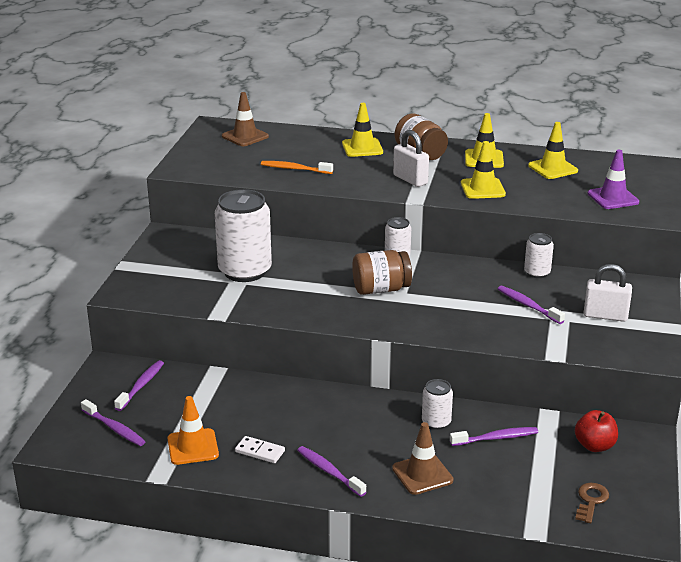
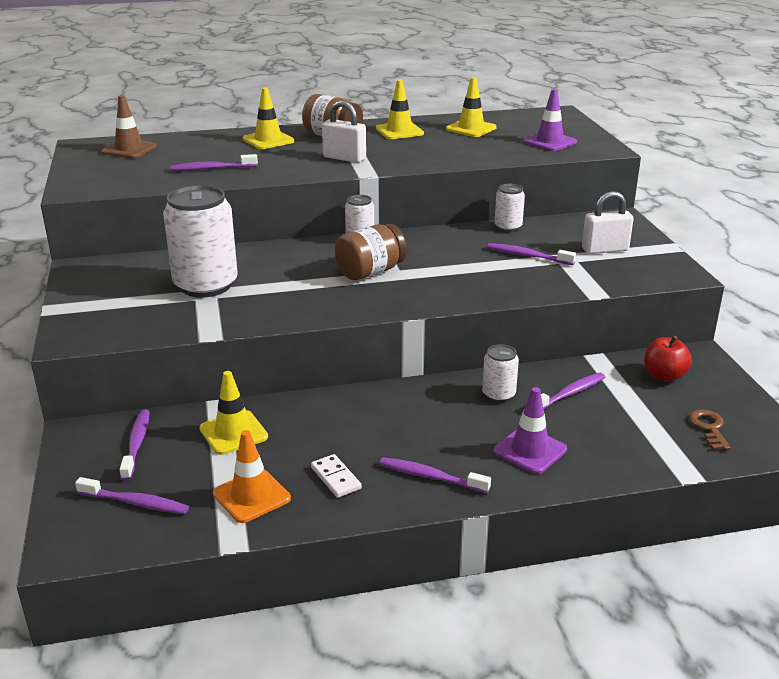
camera: 25 degrees left, 0 degrees up
(260, 451) = (335, 478): white domino -> white domino turned 60 degrees clockwise
(294, 169) = (212, 168): orange toothbrush -> purple toothbrush
(422, 474) = (530, 450): brown traffic cone -> purple traffic cone
(482, 189) = (423, 154): yellow traffic cone -> yellow traffic cone (233, 433)

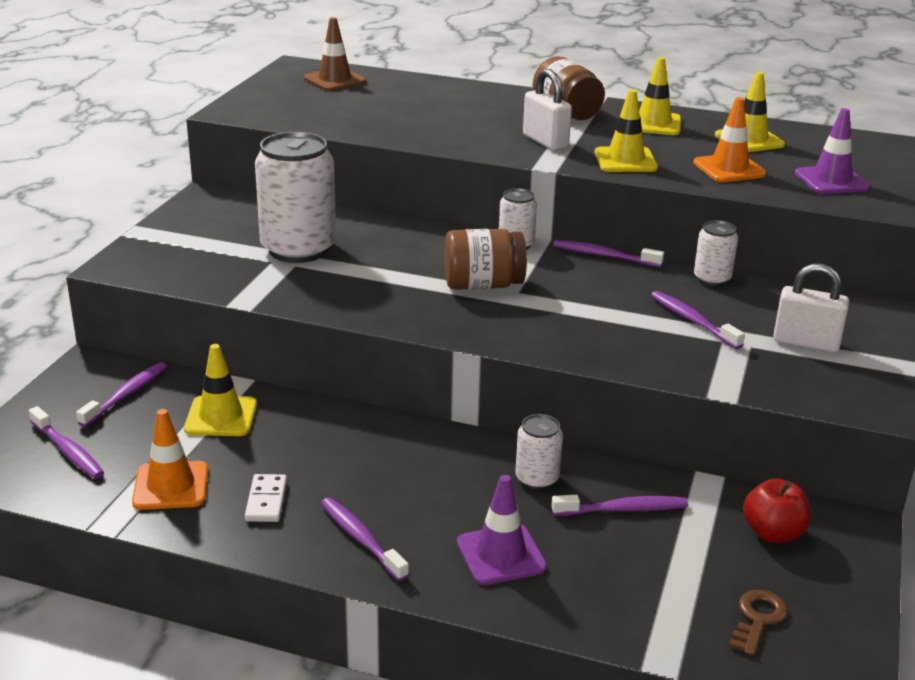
camera: 30 degrees right, 0 degrees up
(212, 168) = (389, 120): purple toothbrush -> purple toothbrush (604, 256)
(268, 140) = (488, 102): yellow traffic cone -> yellow traffic cone (625, 160)
(482, 149) = (729, 169): none -> orange traffic cone

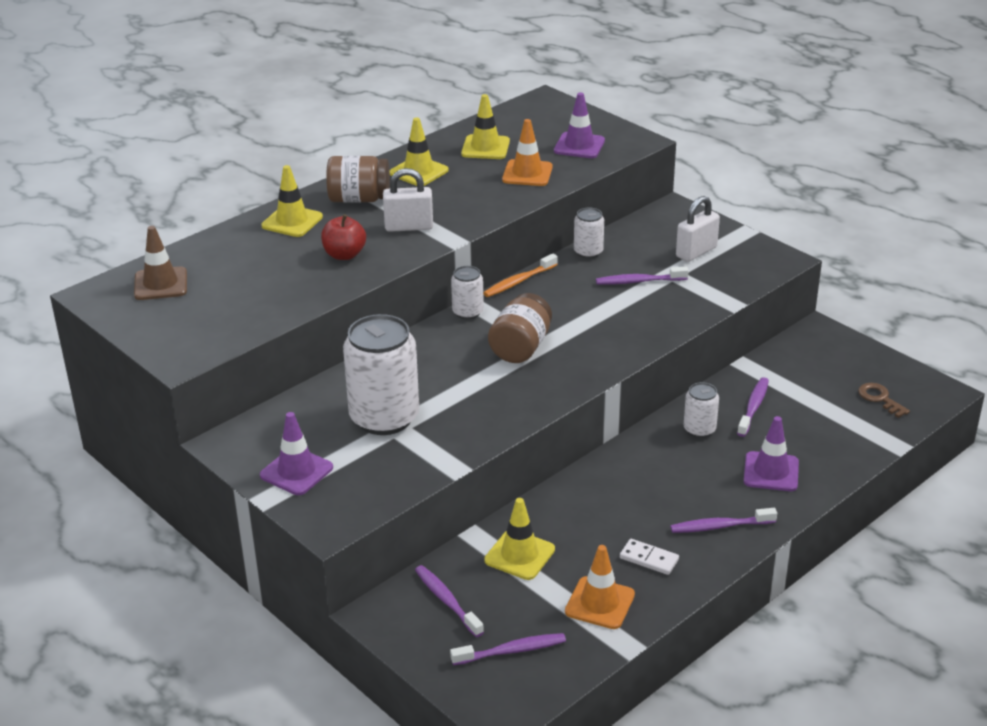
camera: 60 degrees left, 5 degrees up
(186, 233) = (296, 471): none -> purple traffic cone
(604, 256) = (519, 281): purple toothbrush -> orange toothbrush
(625, 160) = (476, 207): yellow traffic cone -> yellow traffic cone (292, 221)
(773, 533) = (809, 361): red apple -> red apple (344, 255)

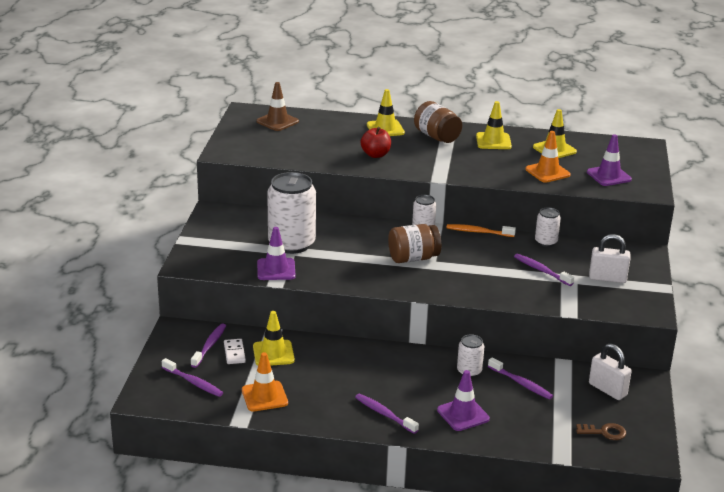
camera: 50 degrees right, 5 degrees down
(296, 471) = (215, 238): purple traffic cone -> purple traffic cone (276, 269)
(409, 227) = (431, 161): white padlock -> white padlock (607, 390)
(649, 559) = (322, 399): white domino -> white domino (234, 353)
(753, 407) = (521, 383): purple toothbrush -> purple toothbrush turned 60 degrees clockwise
(880, 399) = (604, 432): brown key -> brown key turned 75 degrees clockwise

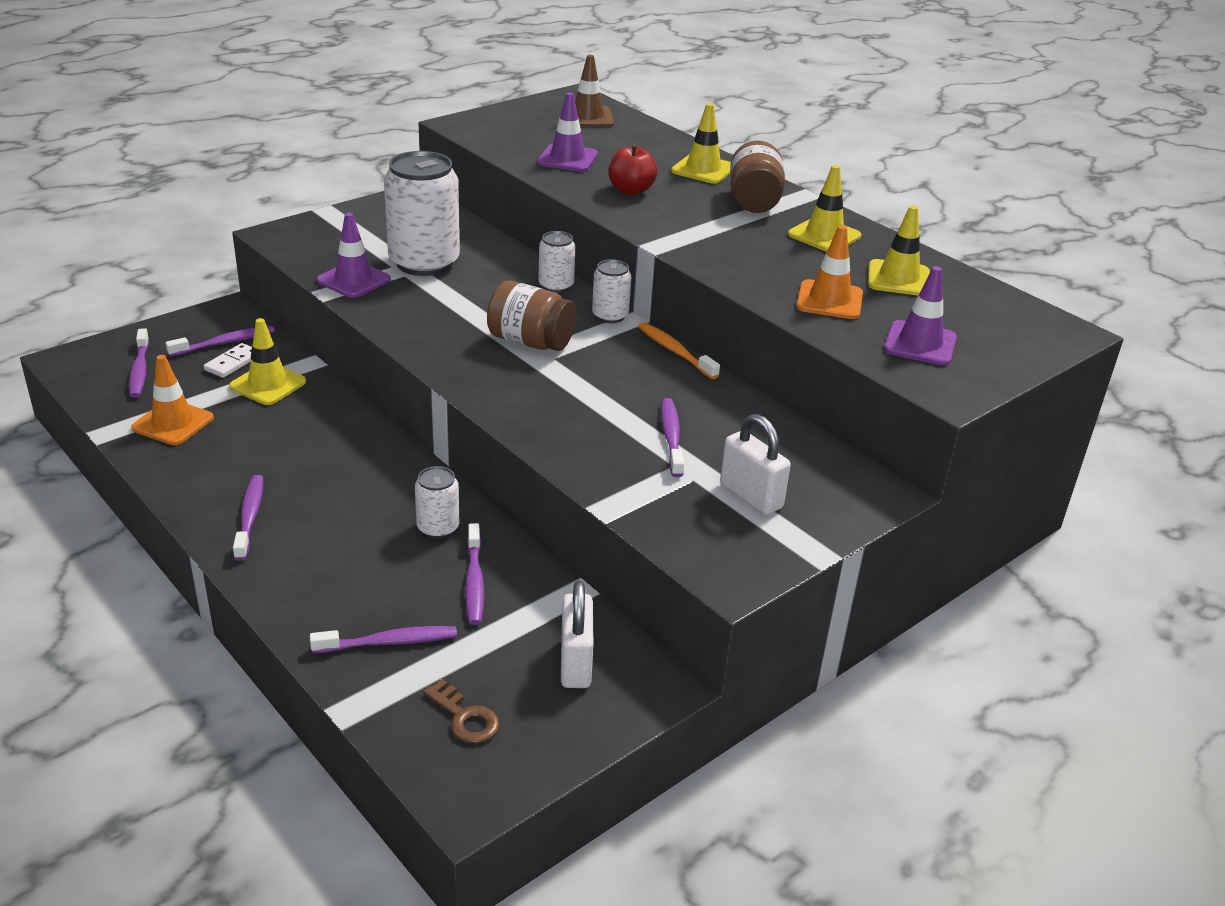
camera: 40 degrees right, 5 degrees up
(463, 414) = (333, 574): purple traffic cone -> purple traffic cone (567, 159)
(531, 425) = (389, 642): none -> purple toothbrush
(546, 242) = (748, 406): white can -> white can (556, 286)

